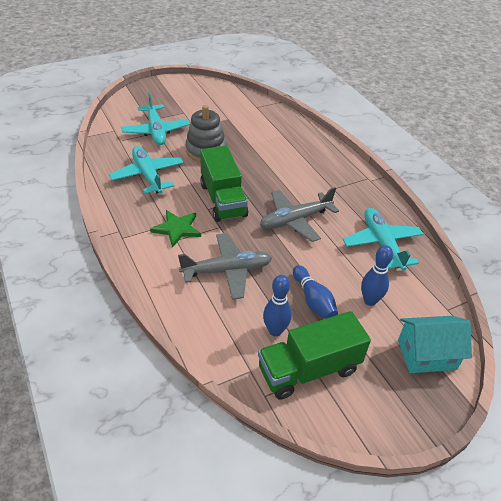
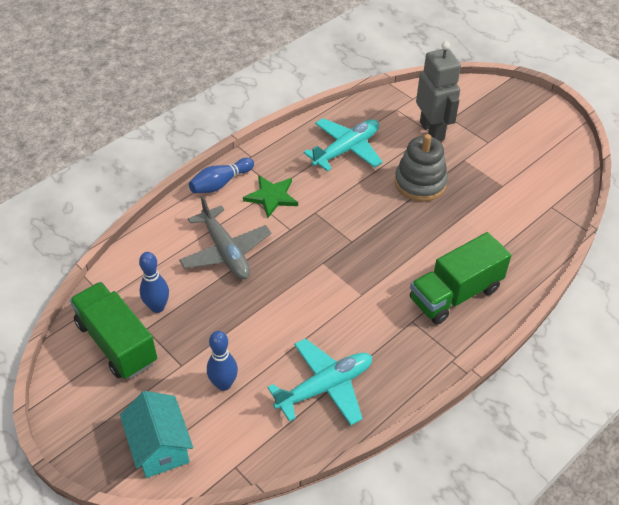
camera: 75 degrees right, 5 degrees up
(156, 131) = (432, 131): turquoise plane -> grey robot
(223, 200) = (336, 221): green truck -> green truck (455, 294)
(295, 220) = (330, 293): grey plane -> none
(313, 300) = (207, 332): blue bowling pin -> blue bowling pin (220, 183)

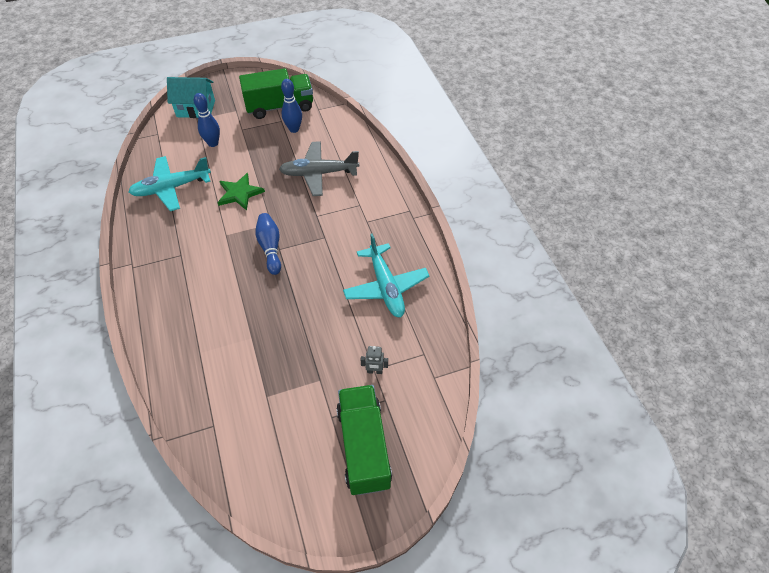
camera: 115 degrees right, 5 degrees up
(220, 183) = (391, 190): blue bowling pin -> blue bowling pin (270, 248)
(271, 197) = (358, 216): green star -> green star (239, 193)
(325, 387) = (171, 188): turquoise plane -> turquoise plane turned 75 degrees clockwise
(420, 183) = (311, 326): grey stacking toy -> none
(432, 131) = (374, 371): grey robot -> grey robot, size x0.41
(455, 294) = (181, 293): green truck -> green truck (363, 447)

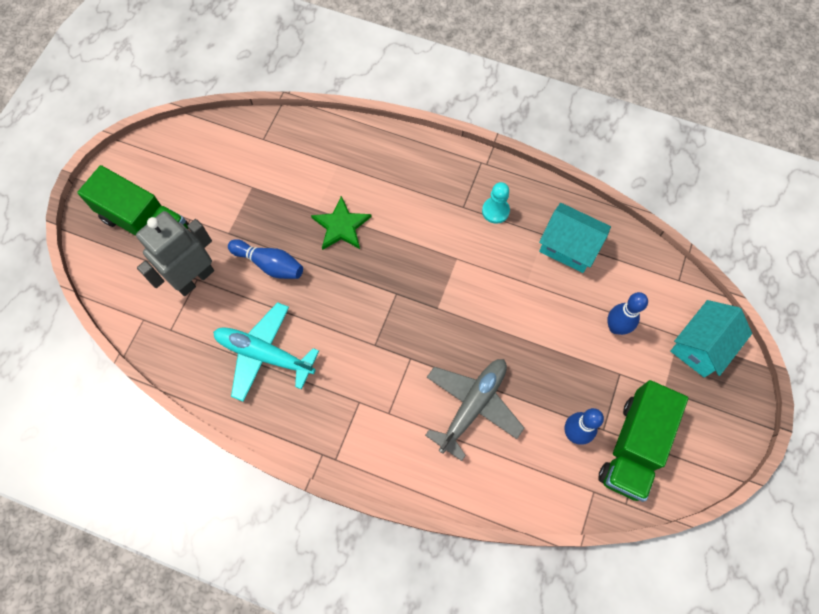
camera: 130 degrees right, 15 degrees up
(170, 236) = (495, 211): none -> turquoise pawn
(171, 188) = (568, 246): turquoise plane -> turquoise house
(239, 193) = (507, 305): green star -> green star (341, 226)
(270, 248) = (404, 286): blue bowling pin -> blue bowling pin (269, 264)
(374, 371) = (194, 278): grey robot -> grey robot, size x2.46

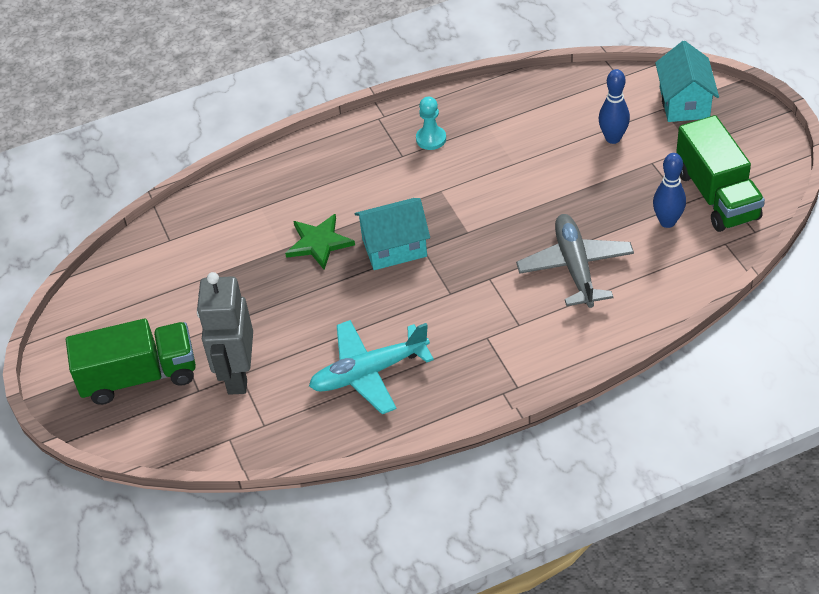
camera: 40 degrees left, 20 degrees down
(269, 264) = (292, 314): blue bowling pin -> none
(568, 246) = (515, 118): turquoise house -> turquoise house (394, 247)

